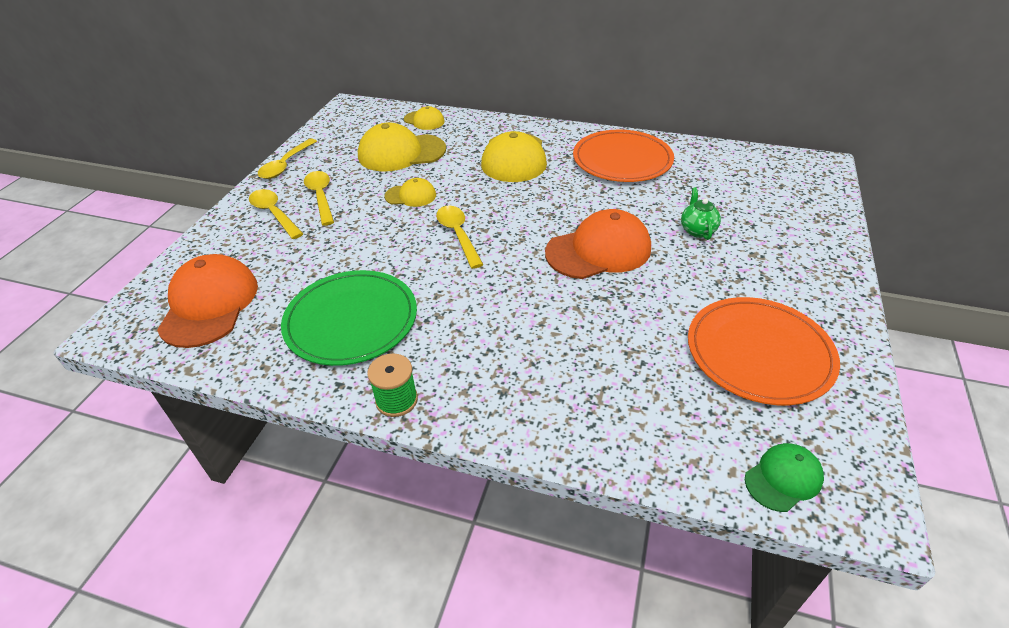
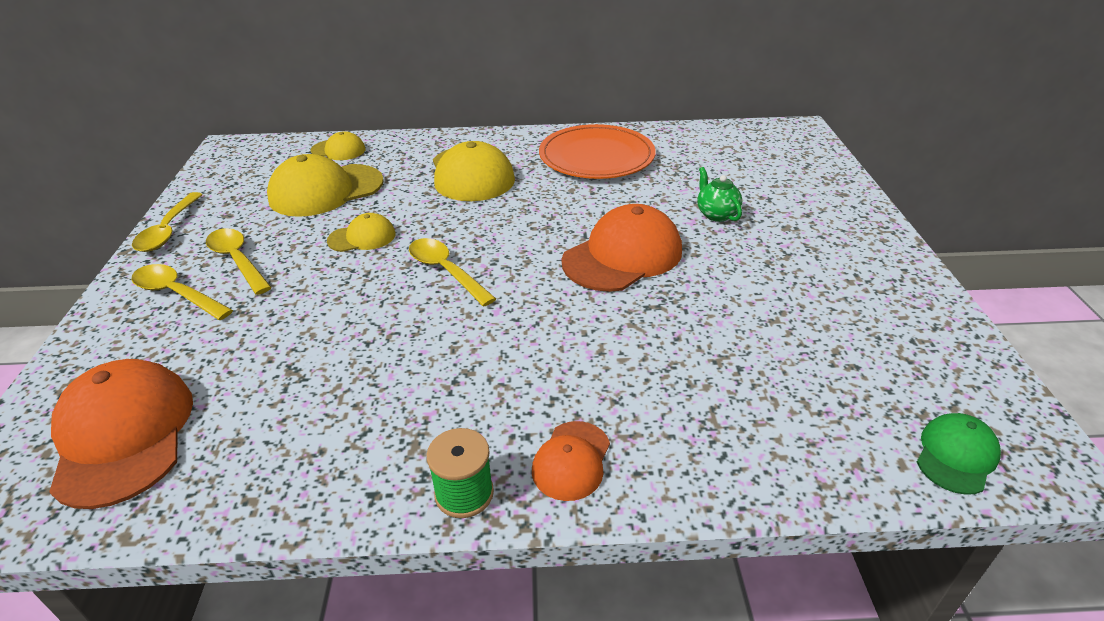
camera: 20 degrees left, 5 degrees down
(351, 320) = (352, 406): green plate -> none
(479, 398) = (571, 460): none -> orange cap
(759, 353) = (852, 327): orange plate -> none

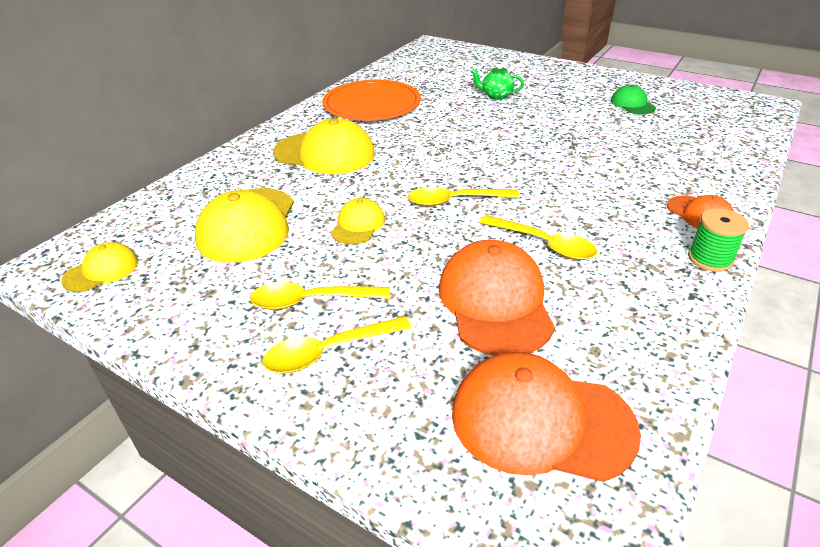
camera: 55 degrees left, 0 degrees up
(168, 230) = (184, 339): yellow spoon -> yellow spoon (543, 244)
(338, 150) = (177, 201): yellow cap -> yellow cap (101, 271)
(623, 256) = (509, 136): orange cap -> orange cap (495, 302)
(956, 455) = (750, 119): green cap -> green cap (632, 104)

